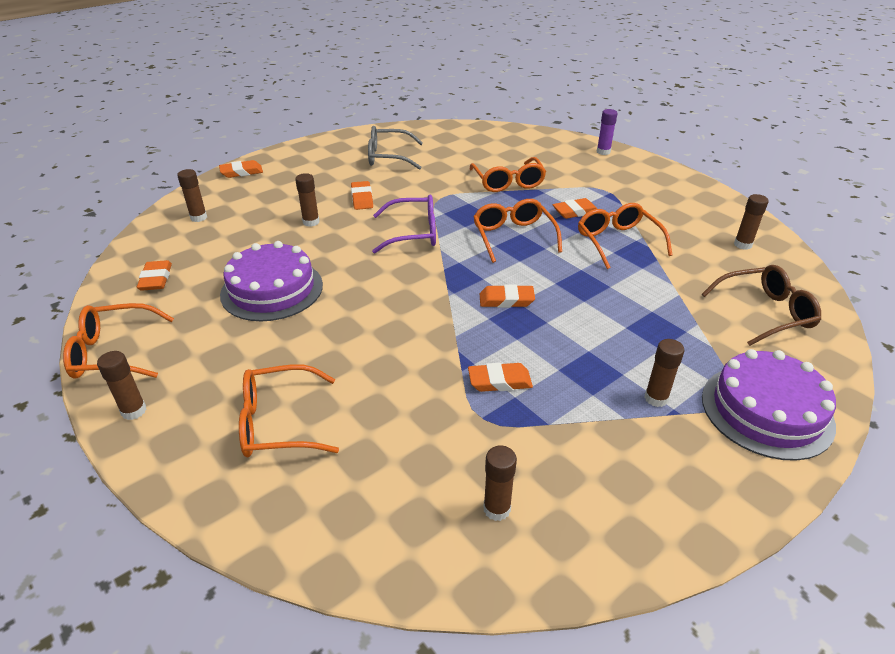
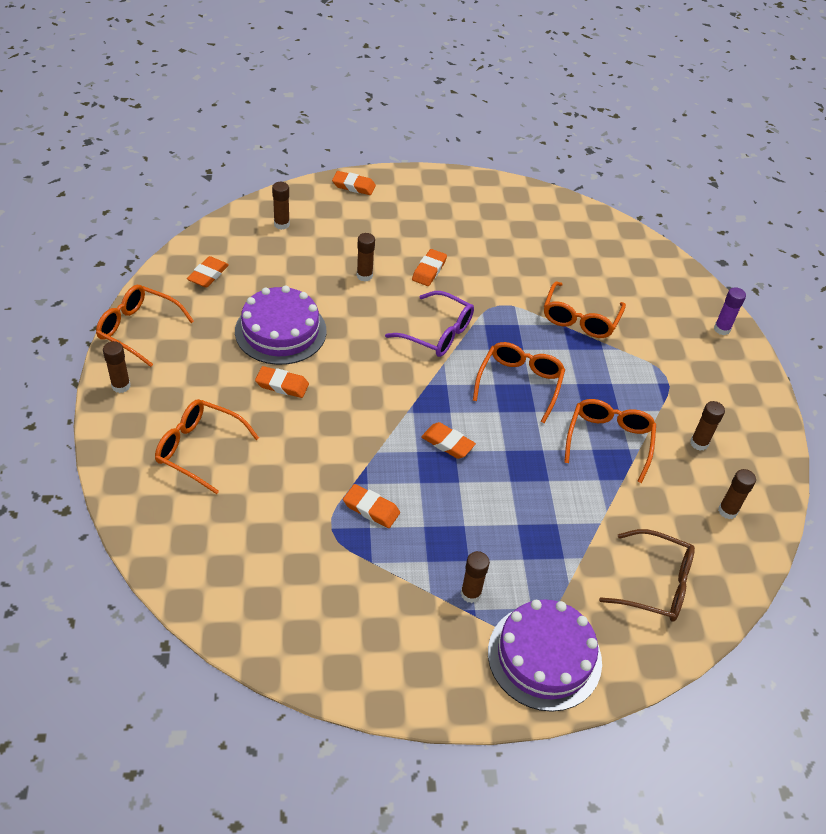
camera: 30 degrees right, 10 degrees up
(388, 157) = (497, 229): grey glasses -> none
(497, 509) = (278, 595): brown glue stick -> brown glue stick (699, 443)
(575, 212) = (607, 387): orange eraser -> orange eraser (282, 385)

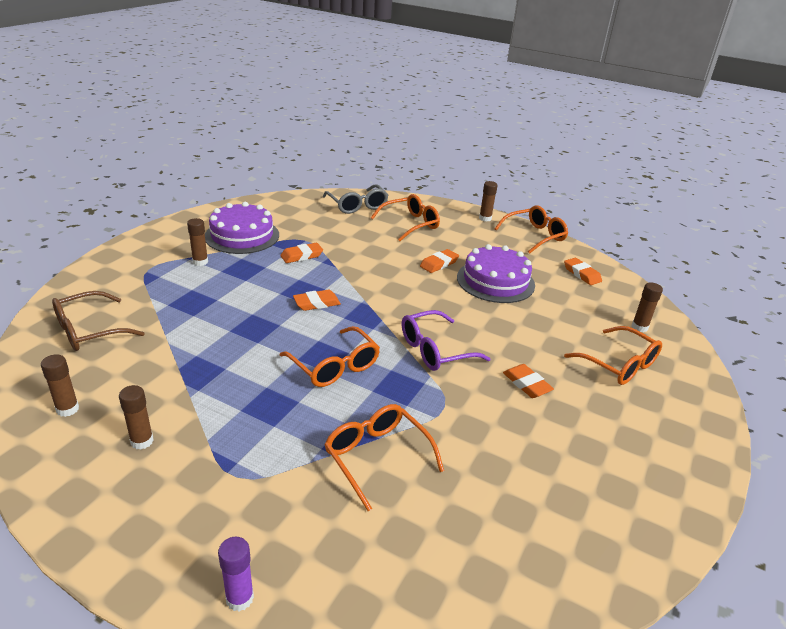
camera: 125 degrees right, 15 degrees down
(185, 530) = (357, 206): none -> grey glasses
(353, 186) = (698, 394): orange eraser -> none
(364, 276) = (540, 343): brown glue stick -> none
(544, 656) = (127, 266): purple cake -> purple cake (242, 235)
(609, 440) = (220, 383): orange glasses -> orange glasses (619, 365)

